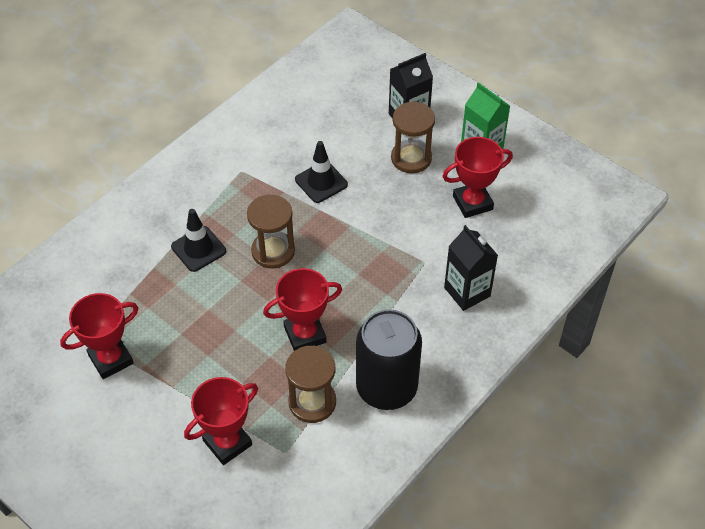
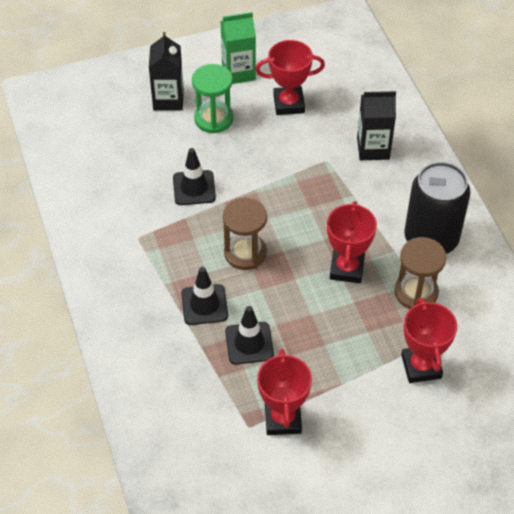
camera: 60 degrees left, 0 degrees up
(176, 299) = (249, 343): none -> black traffic cone
(411, 158) = (213, 119): brown hourglass -> green hourglass
(472, 203) = (289, 104): red trophy -> red trophy turned 75 degrees clockwise

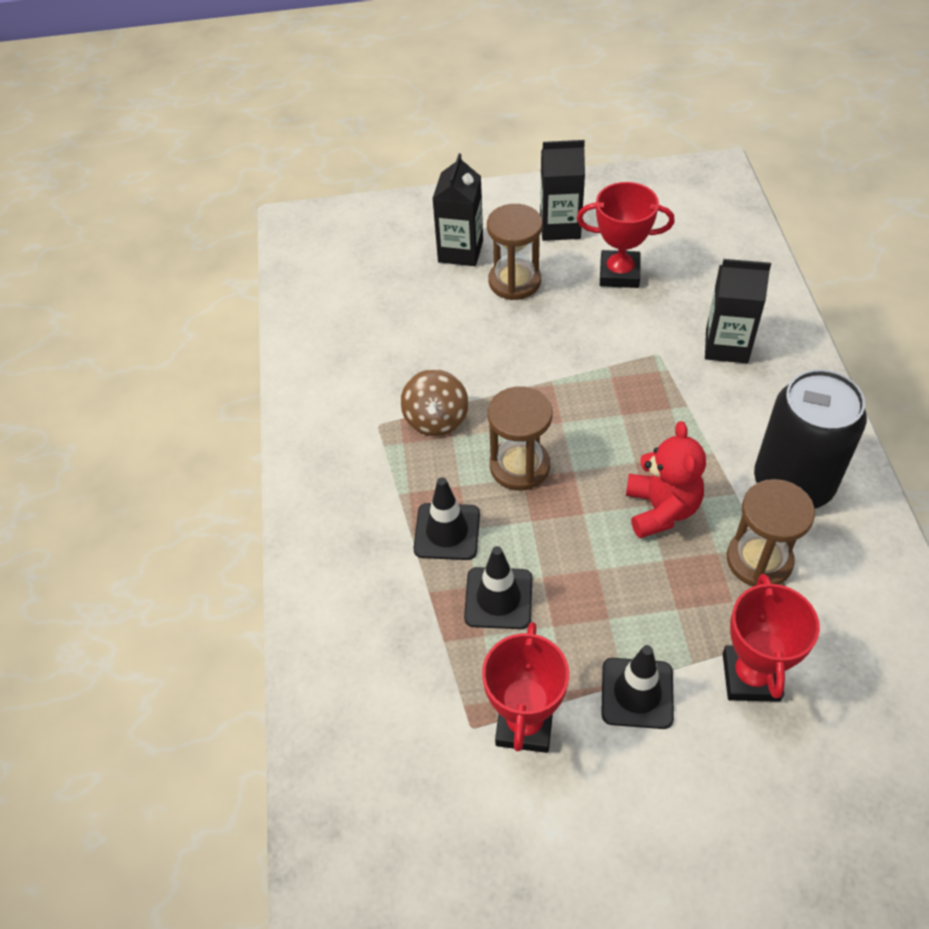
camera: 15 degrees right, 0 degrees up
(179, 228) = (436, 419): none -> brown spinning top
(194, 188) = (468, 368): black traffic cone -> black traffic cone (637, 693)
(213, 119) = (514, 281): green hourglass -> brown hourglass
(238, 72) = (560, 227): green carton -> black carton
(347, 269) = (661, 509): red trophy -> red teddy bear

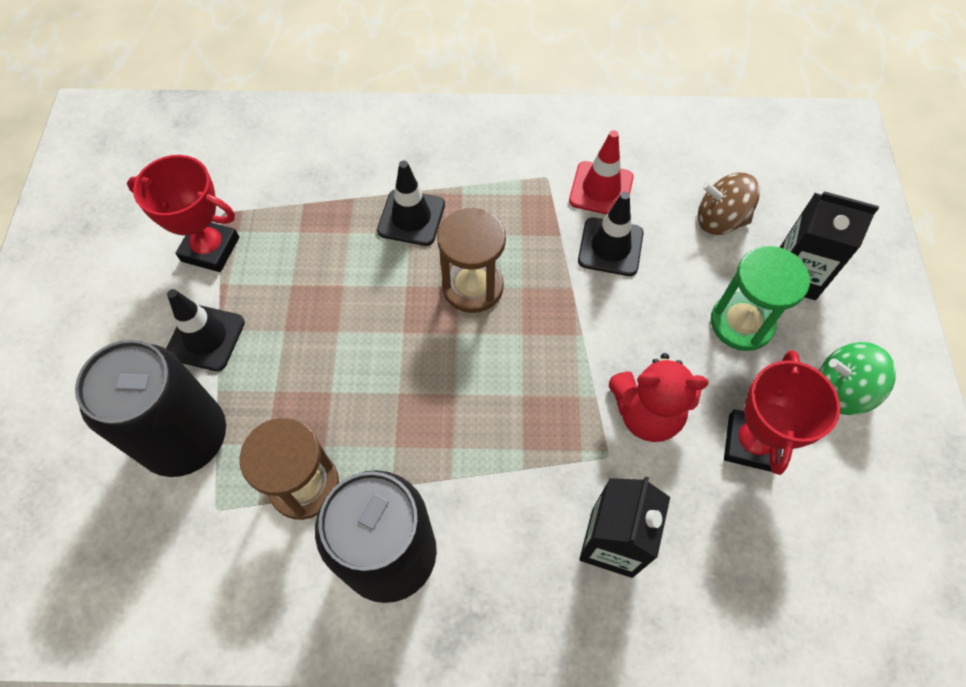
camera: 95 degrees right, 10 degrees up
(388, 381) = (601, 189): none -> red traffic cone
(436, 419) = (545, 224): brown spinning top -> brown spinning top (720, 220)
(498, 598) = (331, 247): black traffic cone -> black traffic cone (610, 247)
(514, 281) = (741, 323): brown hourglass -> green hourglass
(560, 227) = (841, 390): black carton -> green spinning top
(661, 509) = (390, 405): red teddy bear -> red teddy bear (647, 413)
(750, 677) = (186, 437): red trophy -> black can

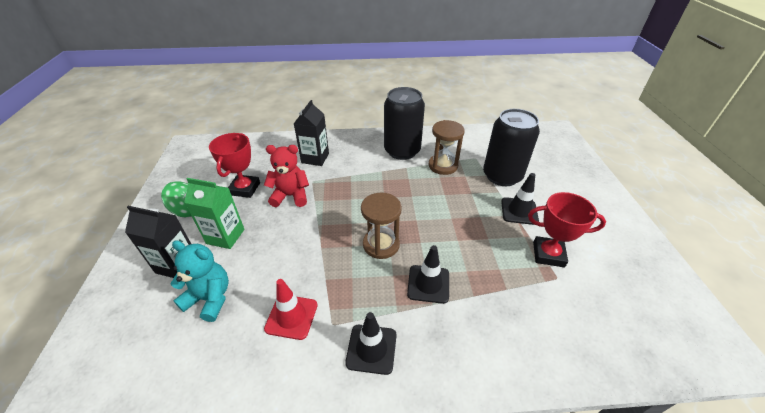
camera: 175 degrees right, 20 degrees down
(610, 247) = (293, 274): black traffic cone -> black traffic cone (371, 349)
(720, 220) = (210, 298): brown spinning top -> turquoise teddy bear
(741, 323) = (225, 236): green hourglass -> green carton

